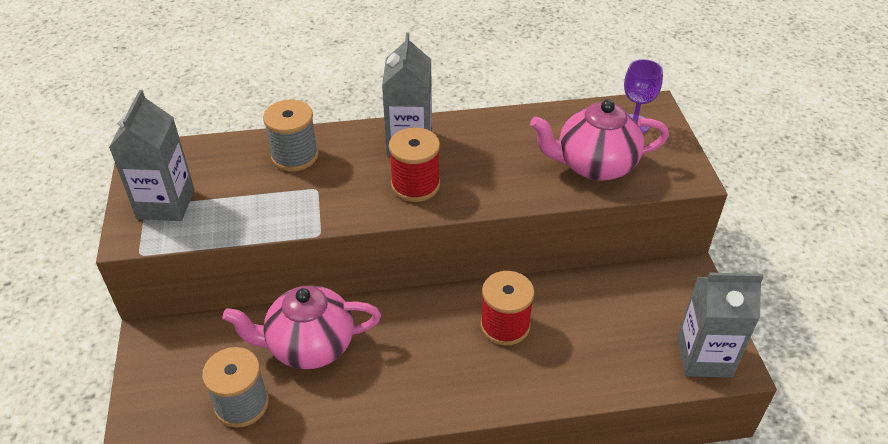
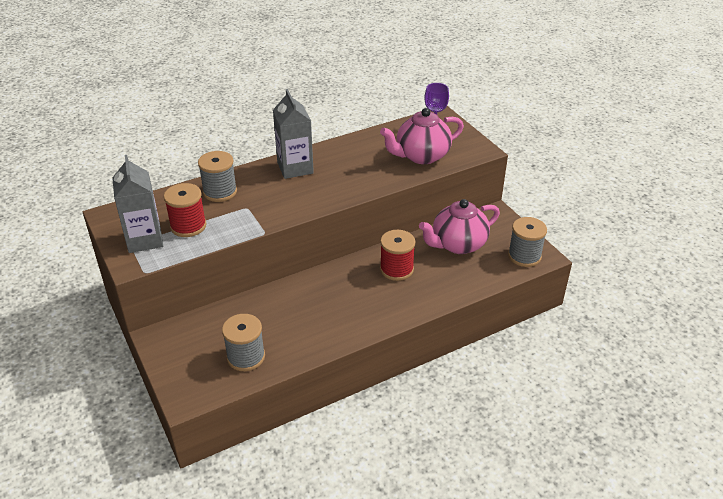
camera: 20 degrees left, 5 degrees down
(309, 346) = (274, 313): pink teapot -> pink teapot (458, 244)
(415, 185) = (313, 191): red spool -> red spool (188, 226)
(704, 357) = (524, 256): grey carton -> grey spool

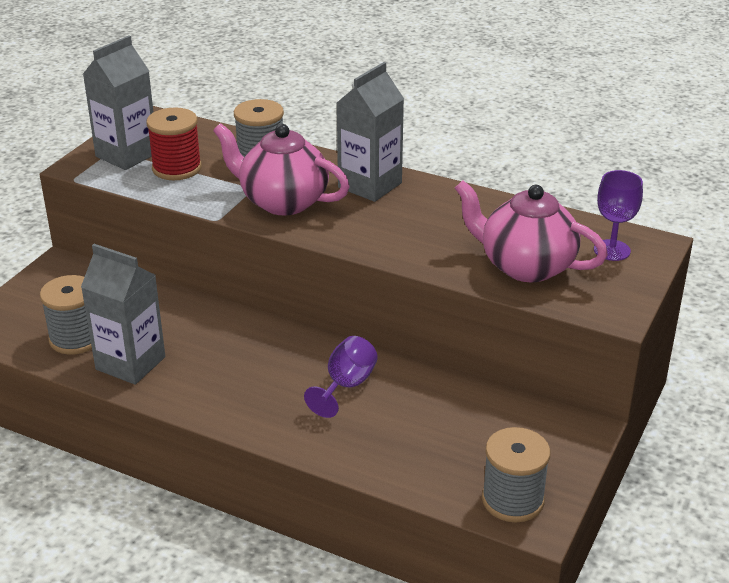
camera: 55 degrees right, 5 degrees down
(295, 342) = (130, 363): none -> grey carton
(396, 269) = (346, 385): red spool -> purple goblet
(458, 244) = (462, 420): pink teapot -> pink teapot (283, 201)

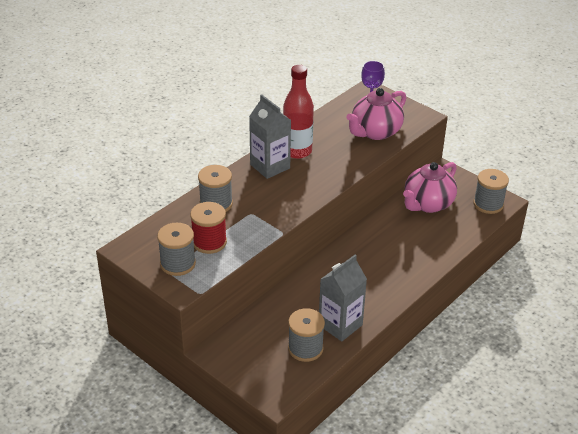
camera: 75 degrees left, 5 degrees up
(127, 155) = (178, 264): grey carton -> grey spool
(283, 201) = (273, 203): pink teapot -> pink teapot (427, 204)
(346, 385) = (388, 240): purple goblet -> none
(422, 201) = (297, 151): none -> red bottle

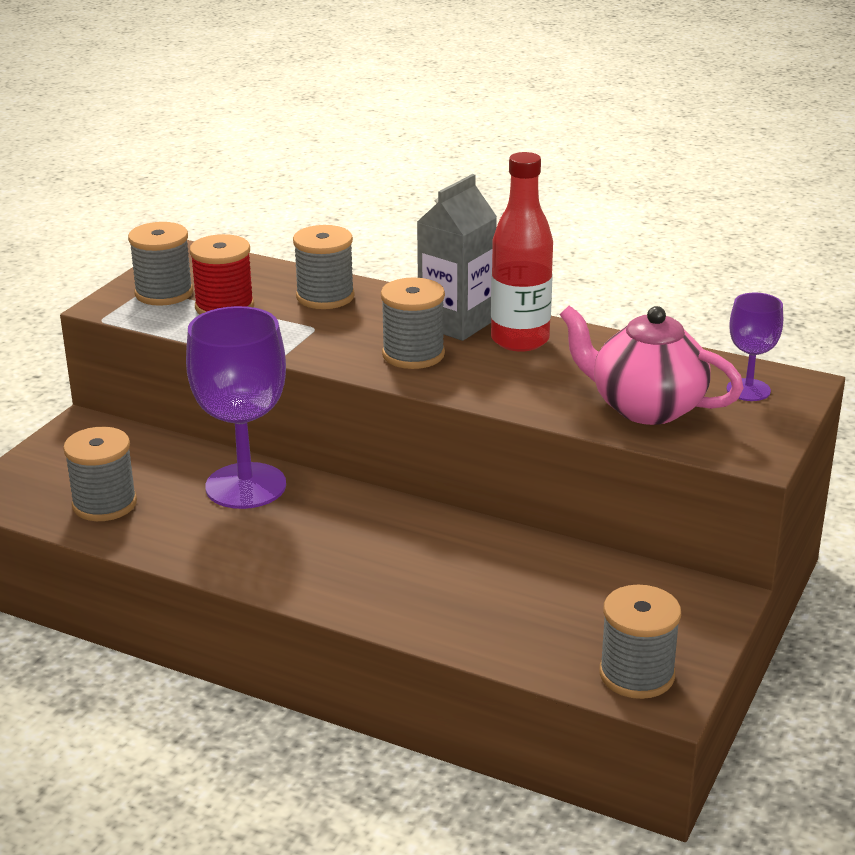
camera: 75 degrees right, 10 degrees down
(297, 186) = (413, 354): none -> grey spool
(308, 292) = (246, 486): none -> purple goblet
(340, 325) = (171, 530): grey carton -> none
(427, 204) = (582, 587): pink teapot -> none

